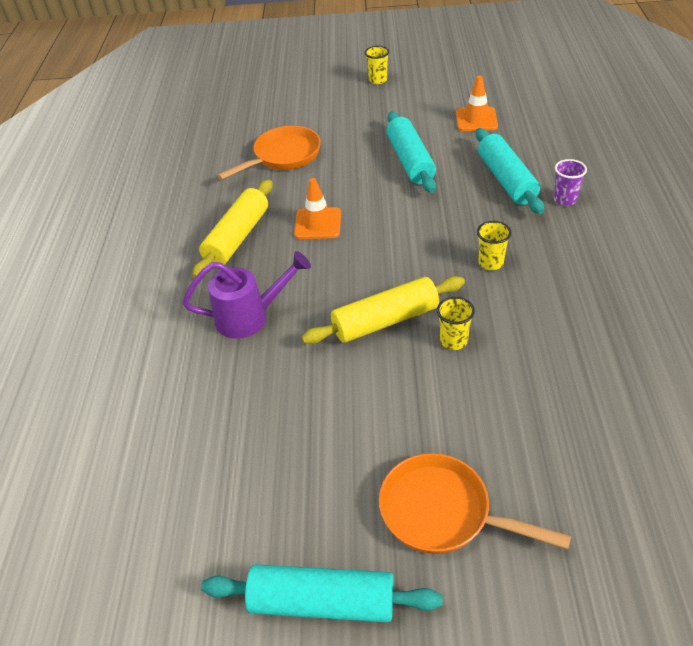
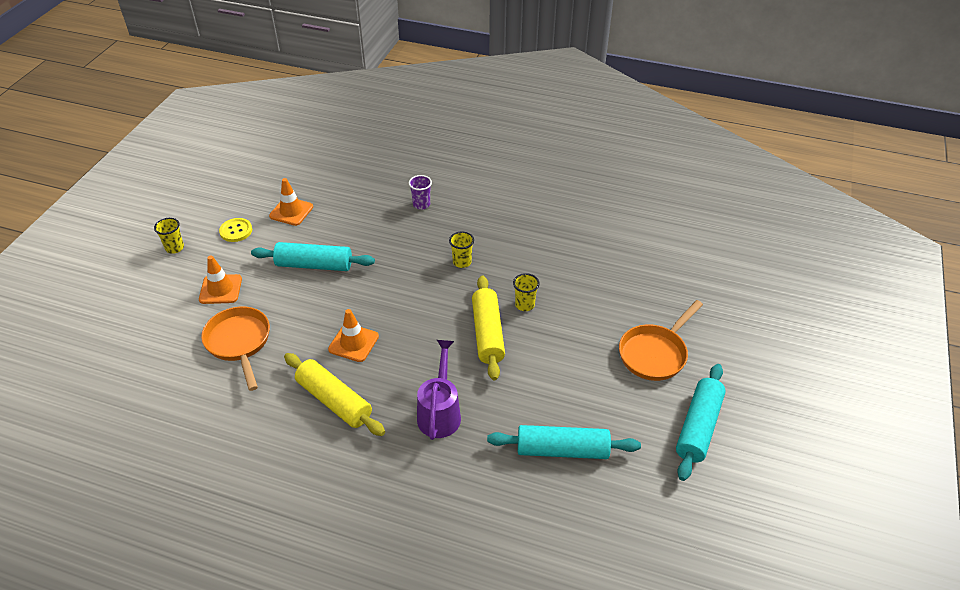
camera: 75 degrees left, 0 degrees up
(342, 122) = (220, 289): none -> orange traffic cone
(423, 100) = (236, 231): none -> yellow button
(506, 180) = (379, 223): turquoise rolling pin -> turquoise rolling pin (562, 450)

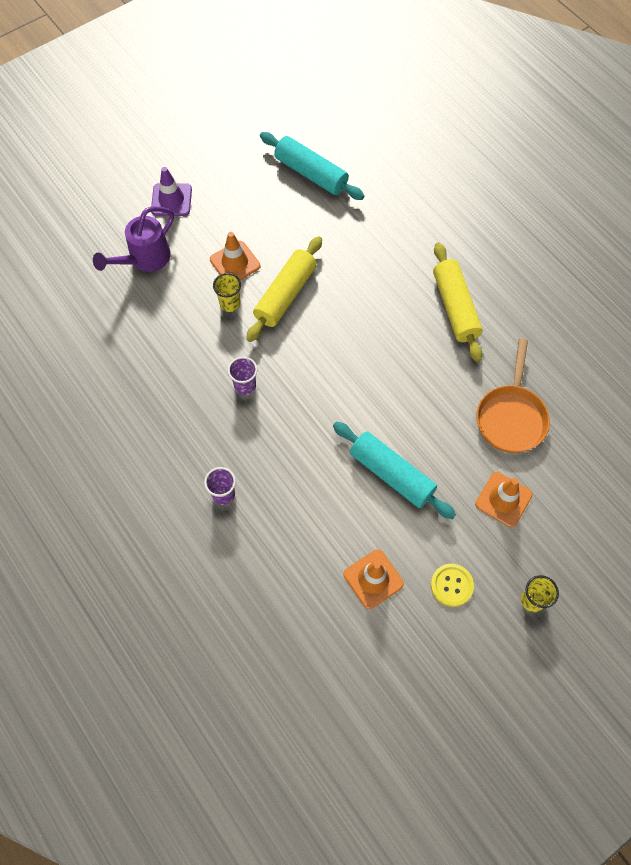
camera: 145 degrees left, 20 degrees up
(353, 343) = (407, 354): orange traffic cone -> orange traffic cone (235, 263)
(440, 412) = (377, 250): purple watering can -> purple watering can (145, 259)
(462, 262) = (245, 386): yellow cup -> purple cup
(655, 353) = (171, 200): orange pan -> purple traffic cone
(698, 427) = (203, 135): turquoise rolling pin -> none

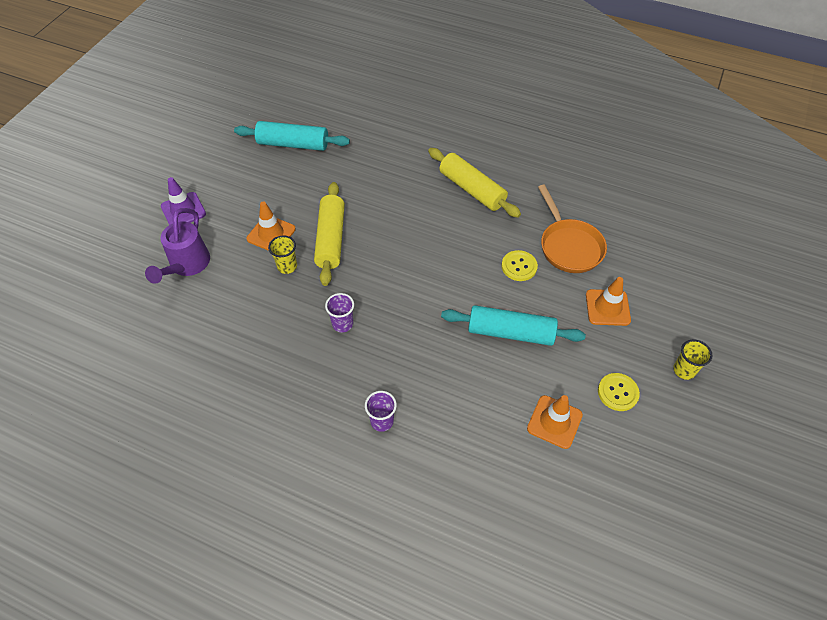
camera: 30 degrees left, 10 degrees down
(445, 413) = (519, 266): none -> yellow button

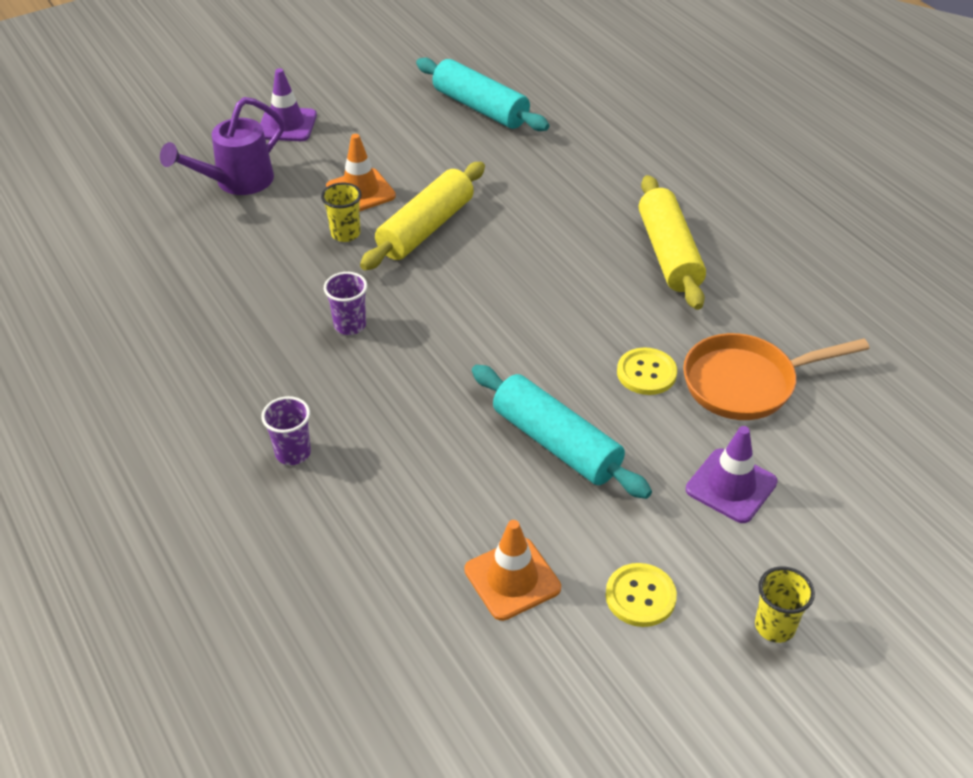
camera: 35 degrees right, 10 degrees down
(569, 246) = (746, 383): orange pan -> orange pan turned 60 degrees clockwise
(607, 307) = (731, 486): orange traffic cone -> purple traffic cone

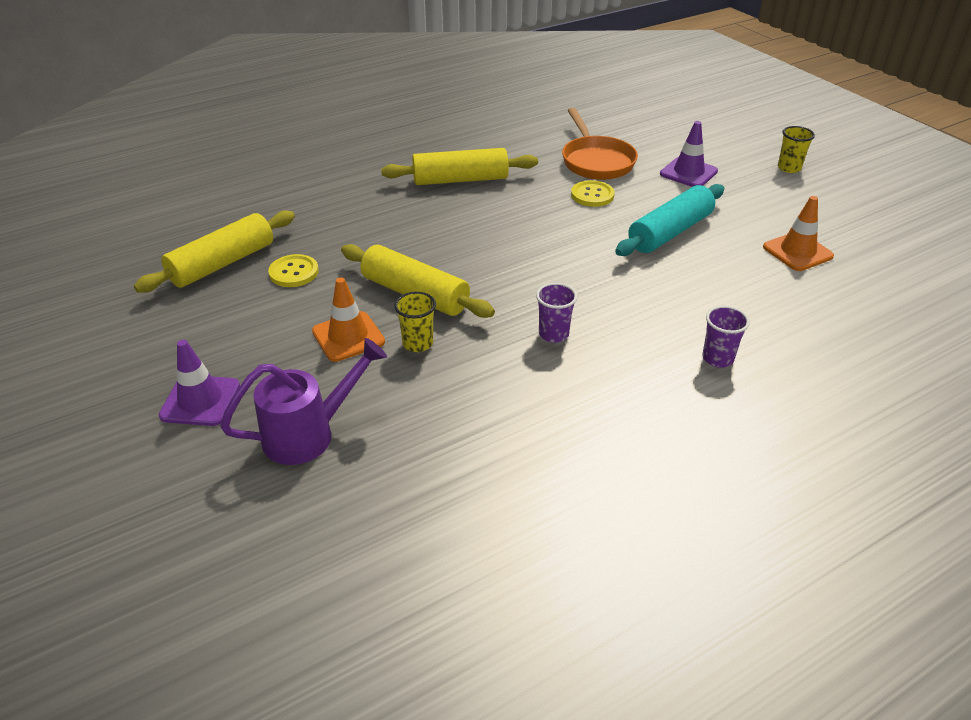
camera: 90 degrees left, 5 degrees down
(237, 182) = (309, 434): purple watering can -> purple watering can turned 75 degrees counterclockwise
(480, 108) = (222, 264): turquoise rolling pin -> yellow rolling pin
(640, 596) = (788, 207): yellow button -> yellow button (294, 272)

